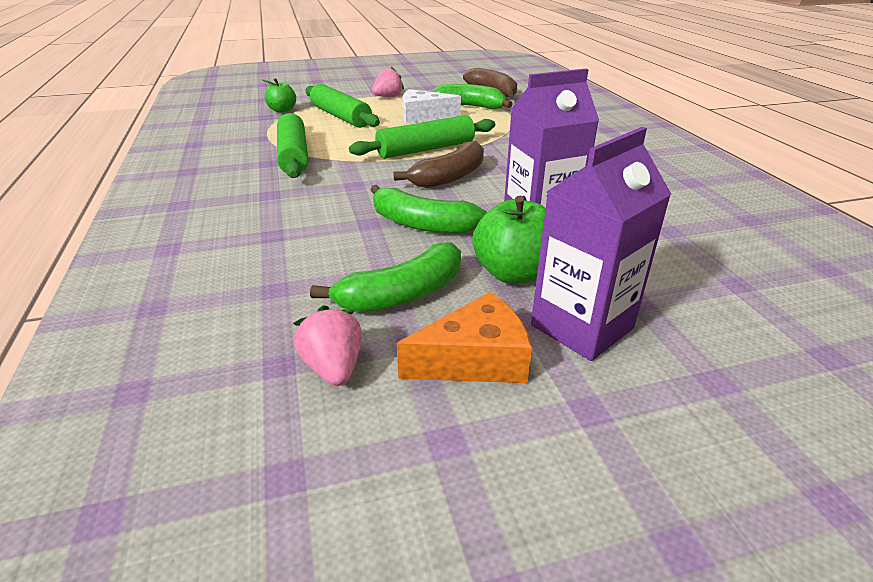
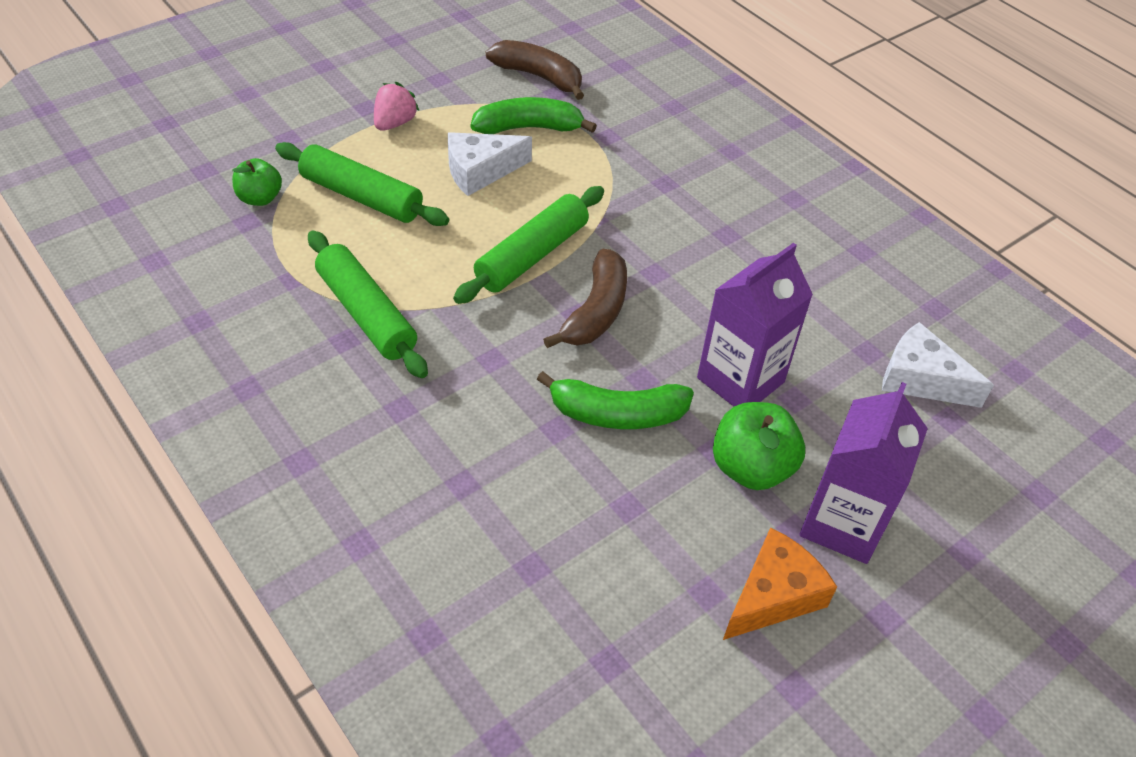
camera: 25 degrees left, 15 degrees up
(333, 367) = (660, 648): pink strawberry -> none
(402, 294) = (663, 533): green banana -> none
(715, 254) = (920, 379): none -> white cheese

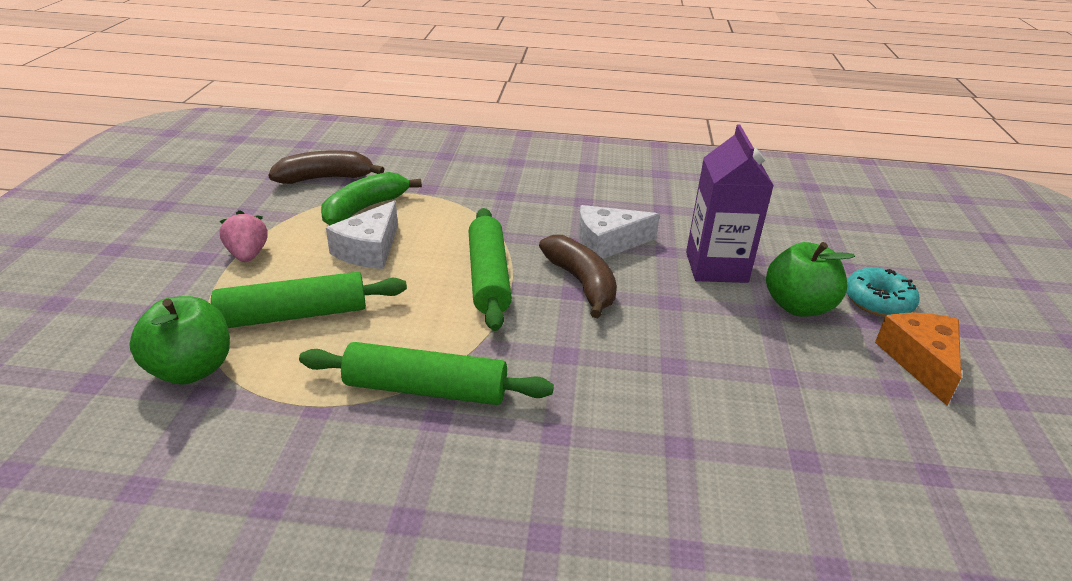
camera: 45 degrees left, 15 degrees down
(260, 198) = (191, 369): green apple -> green apple, size x1.54
(617, 414) = (690, 330): green banana -> none
(842, 523) = (878, 301): purple carton -> turquoise donut
(920, 379) = (785, 213): white cheese -> white cheese (607, 243)

